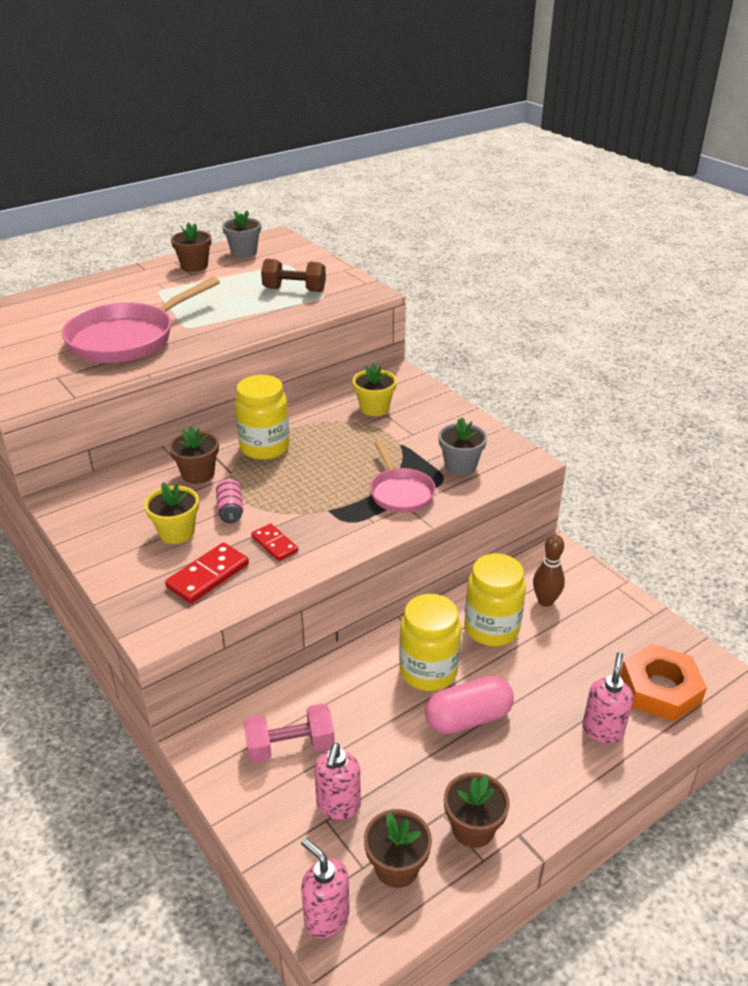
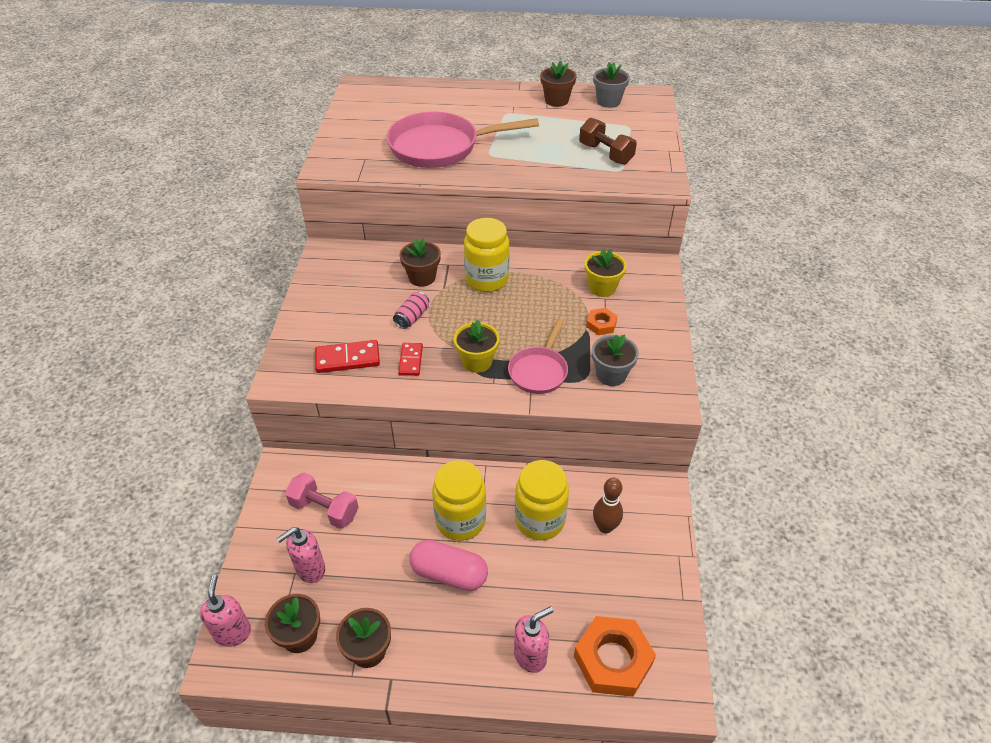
camera: 40 degrees right, 10 degrees up
(177, 532) = (363, 315): yellow flower pot -> yellow flower pot (477, 361)
(407, 434) = (601, 324): none -> orange nut

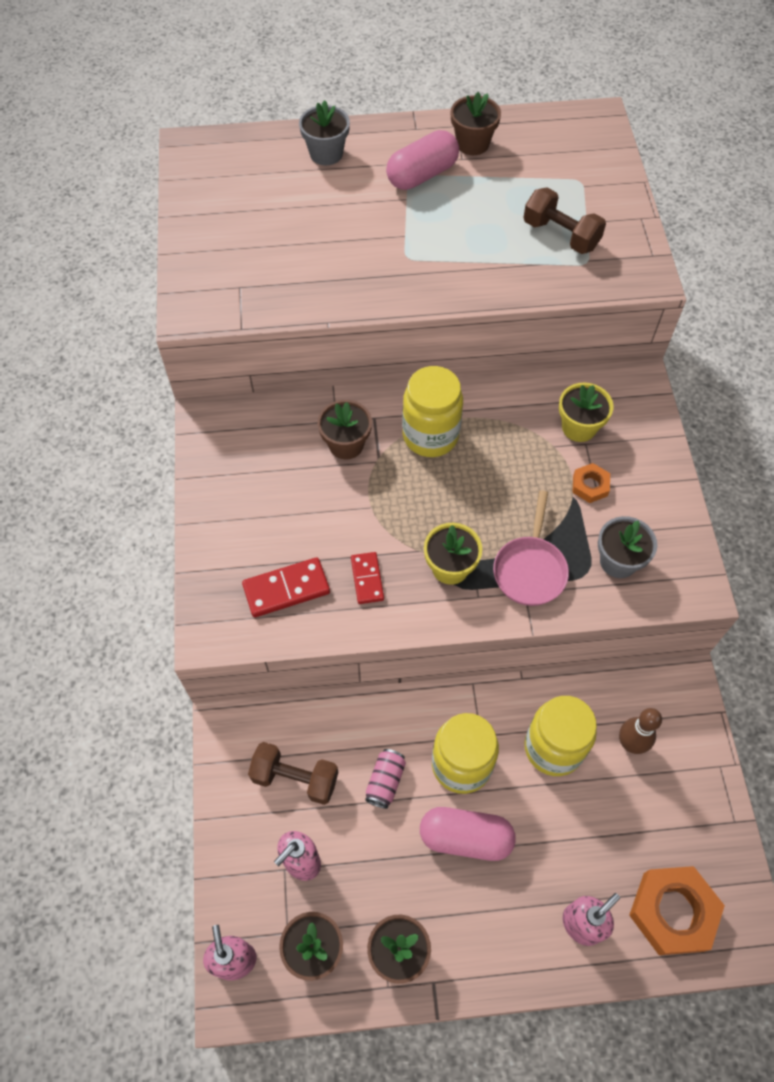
camera: 10 degrees left, 15 degrees up
(324, 509) = (295, 778): pink dumbbell -> brown dumbbell
(412, 317) = (350, 511): pink can -> pink can (385, 781)
(440, 147) = (337, 252): pink pan -> none
(515, 113) = (422, 175): none -> pink capsule
(608, 101) = (543, 137): grey flower pot -> grey flower pot (326, 154)

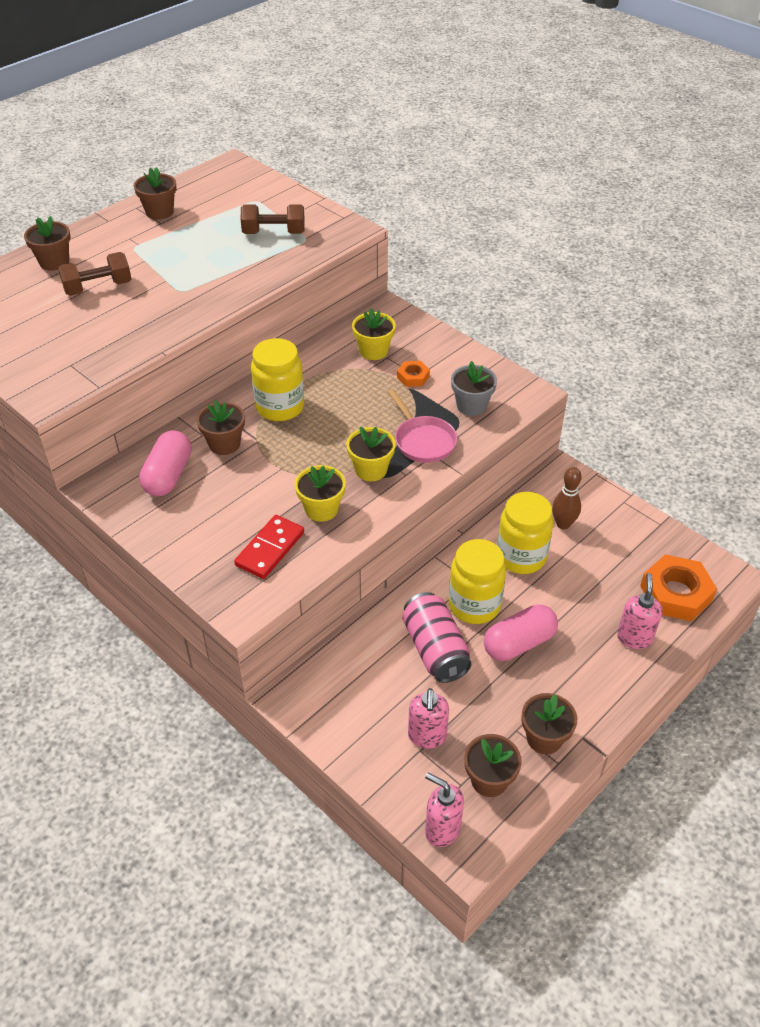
camera: 40 degrees left, 15 degrees down
(295, 778) = (371, 691): brown dumbbell -> brown dumbbell (98, 288)
(326, 154) = (54, 262): grey flower pot -> brown flower pot
(367, 579) = (321, 509): red domino -> yellow flower pot
(385, 781) = (435, 649): pink can -> pink can, size x1.82
(422, 175) = (141, 243): pink capsule -> pink capsule (168, 475)

